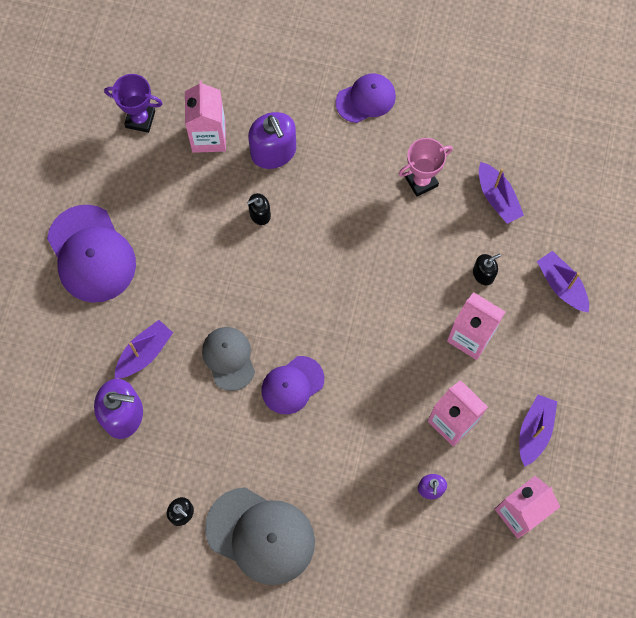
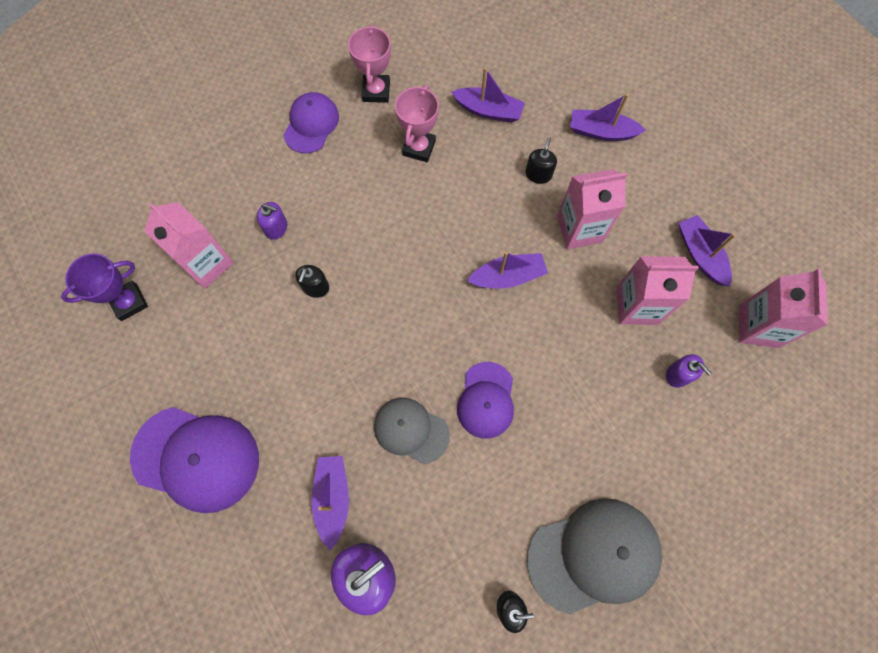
camera: 45 degrees left, 0 degrees up
(273, 152) = (276, 227): purple soap dispenser -> purple soap dispenser, size x0.53
(388, 322) = (507, 276): none -> purple boat
(434, 114) = (376, 91): none -> pink trophy

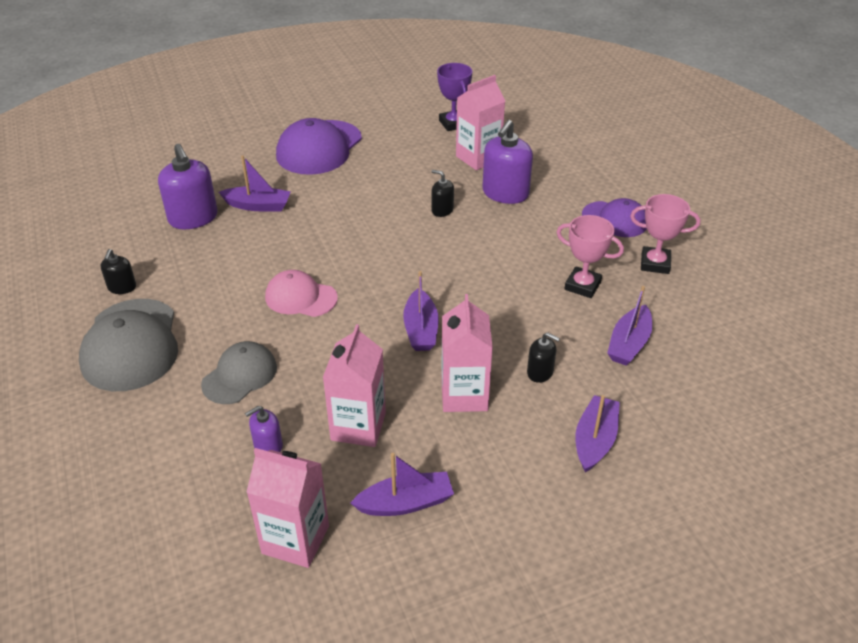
camera: 100 degrees right, 30 degrees down
(276, 227) = (505, 193): purple soap dispenser -> purple soap dispenser, size x1.90
(411, 430) = (293, 250): grey cap -> grey cap (240, 375)
(486, 400) = (300, 297): purple cap -> pink cap

